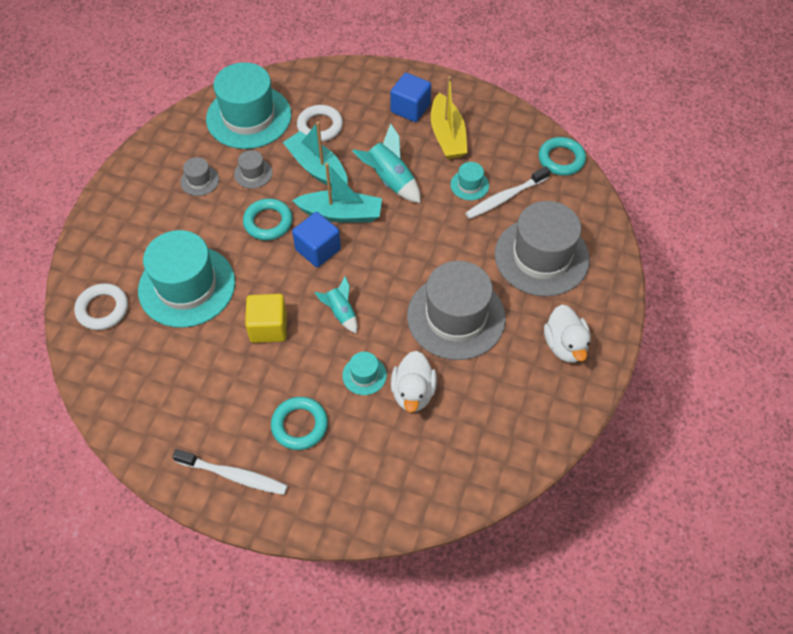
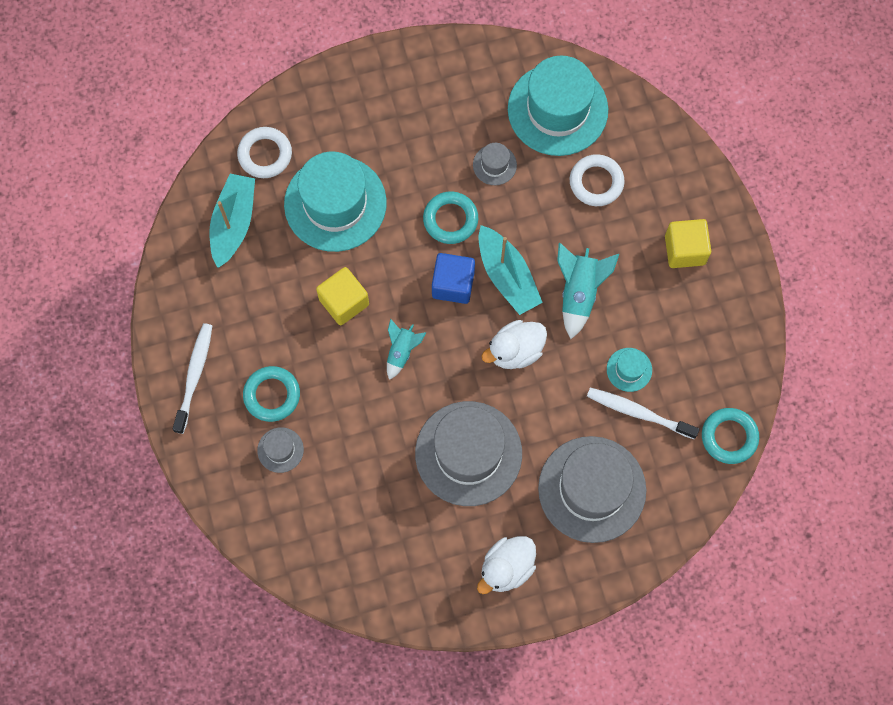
camera: 55 degrees right, 15 degrees up
(200, 180) = (451, 125): grey hat -> grey hat (280, 450)
(234, 475) = (194, 376): white toothbrush -> white toothbrush turned 150 degrees counterclockwise
(317, 168) = (543, 217): turquoise boat -> turquoise boat (233, 223)
(364, 375) = (354, 414): turquoise hat -> none
(410, 108) = (685, 250): blue cube -> yellow cube
(413, 392) = (366, 466): white duck -> white duck (515, 351)
(447, 135) = (676, 309): yellow boat -> none

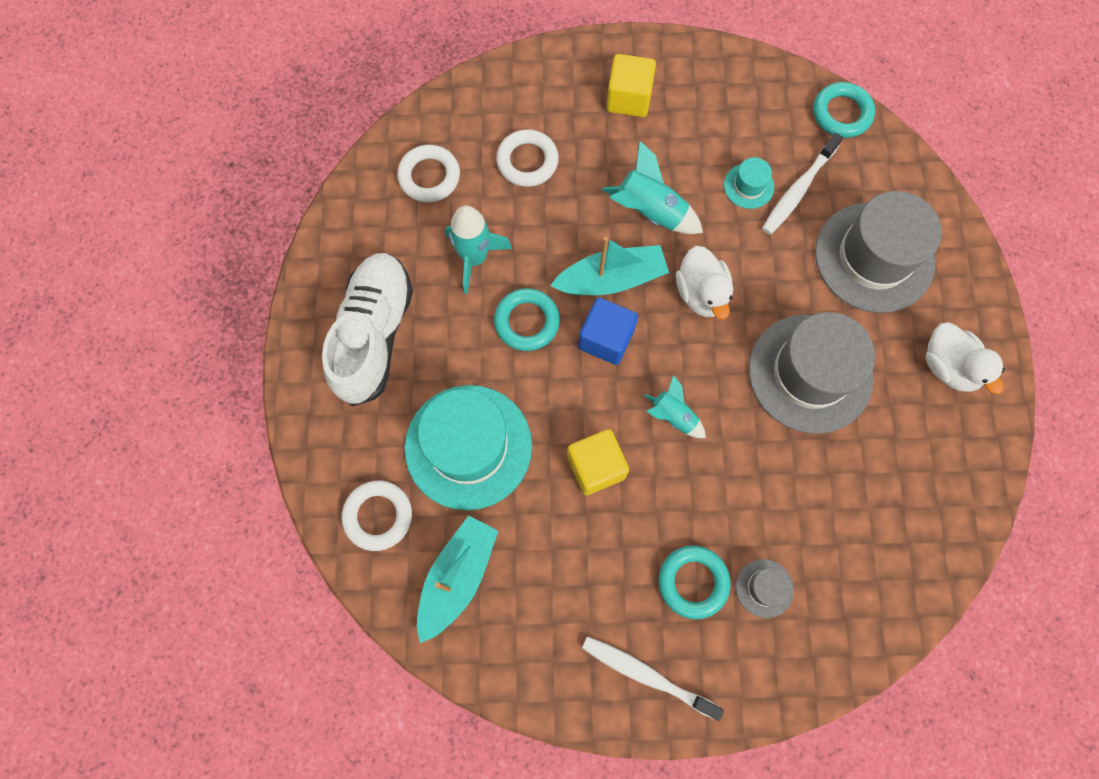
camera: 75 degrees left, 0 degrees up
(233, 223) = (457, 577): turquoise boat -> turquoise boat turned 90 degrees clockwise
(407, 109) = (374, 334): none -> white shoe
(494, 165) = (474, 258): grey hat -> turquoise rocket
(557, 109) = (429, 177): turquoise hat -> white ring

